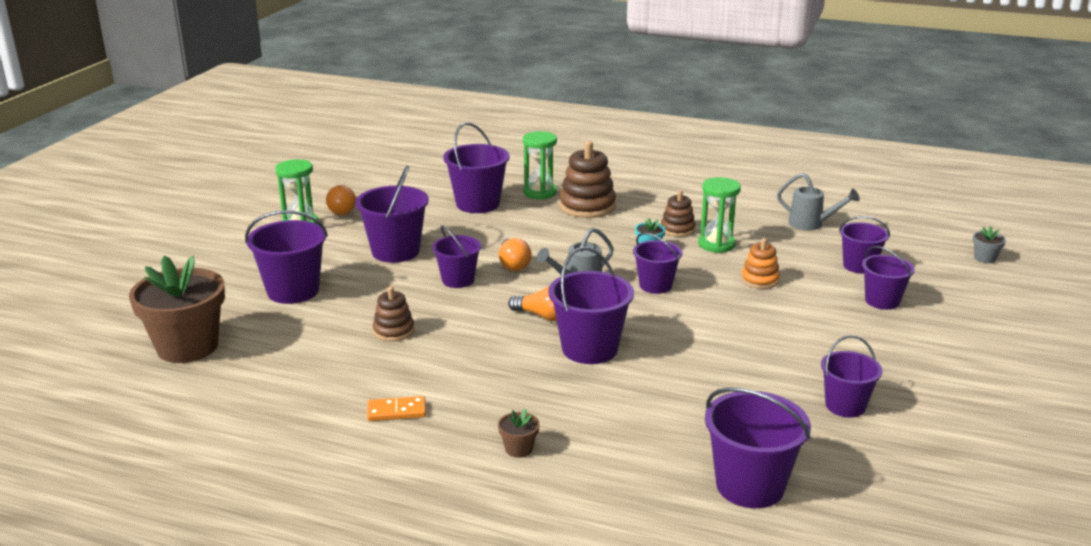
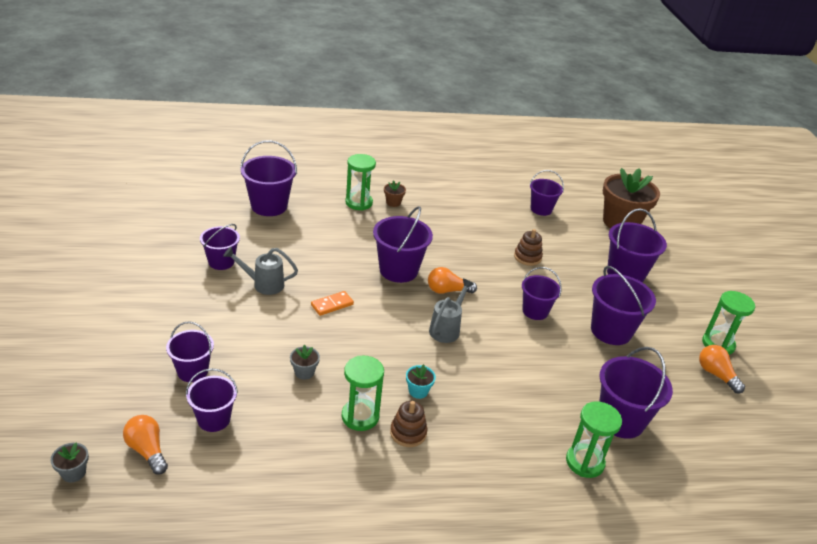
camera: 150 degrees right, 10 degrees up
(396, 411) = (470, 209): orange domino -> orange domino (332, 305)
(513, 264) = (512, 339): orange light bulb -> orange light bulb (147, 450)
(581, 460) = (359, 203): none -> green hourglass
(587, 206) = (519, 449): brown stacking toy -> none
(655, 285) = (387, 342): purple bucket -> purple bucket (541, 209)
(760, 280) = (304, 372): orange stacking toy -> grey flower pot
(811, 224) = (271, 487): grey watering can -> grey watering can (263, 284)

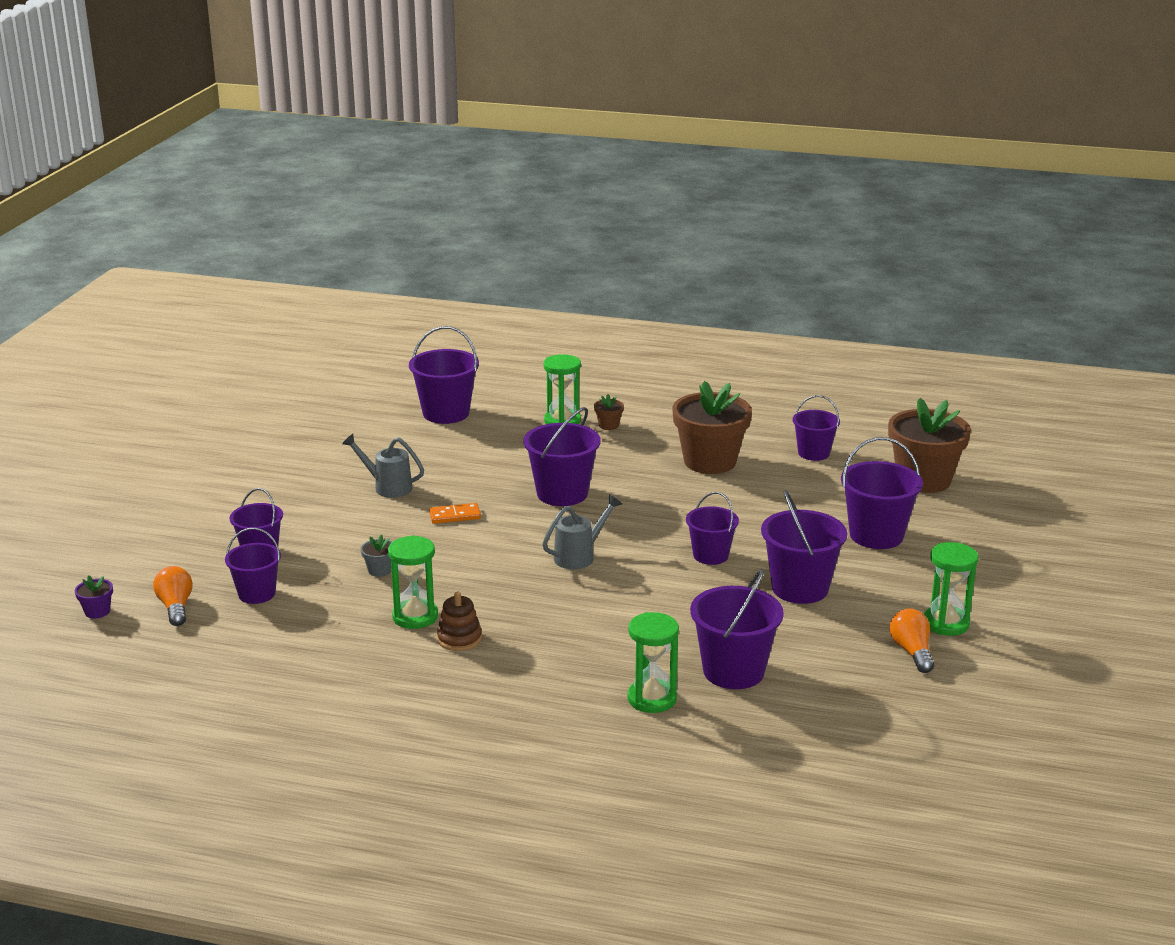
camera: 25 degrees right, 10 degrees down
(73, 473) = (97, 611): grey flower pot -> purple flower pot
(221, 262) = (353, 461): purple bucket -> none
(418, 391) = (499, 606): turquoise flower pot -> none
(447, 290) = (610, 521): orange light bulb -> none
(480, 226) = (710, 461): none -> brown flower pot
(527, 257) = (748, 501): brown stacking toy -> none

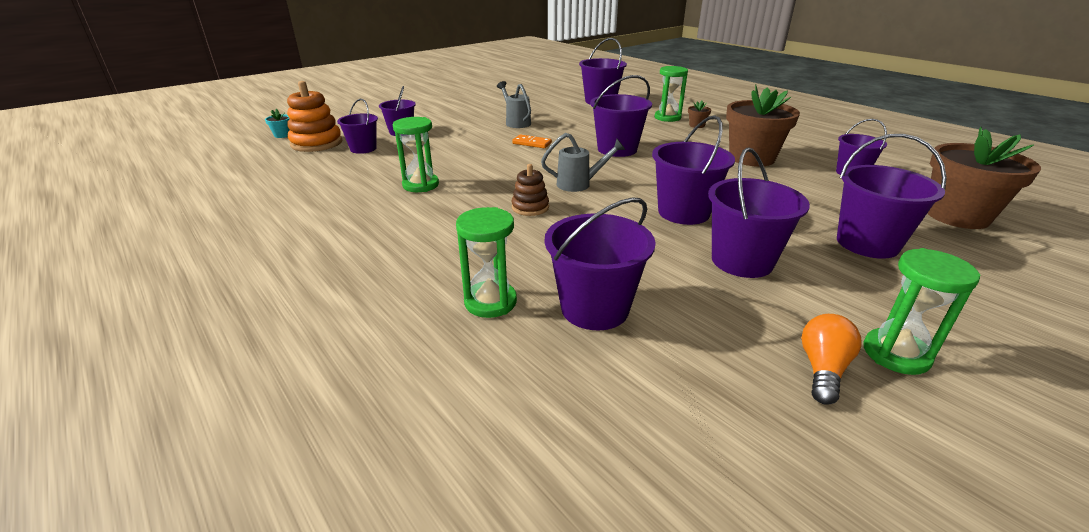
camera: 35 degrees right, 5 degrees up
(97, 611) = (282, 135): purple flower pot -> turquoise flower pot
(175, 607) = (316, 143): orange light bulb -> orange stacking toy
(380, 570) = (444, 156): grey flower pot -> none
(459, 639) = (424, 206): brown stacking toy -> brown stacking toy (530, 207)
(710, 555) = (683, 212): purple bucket -> purple bucket, size x1.55

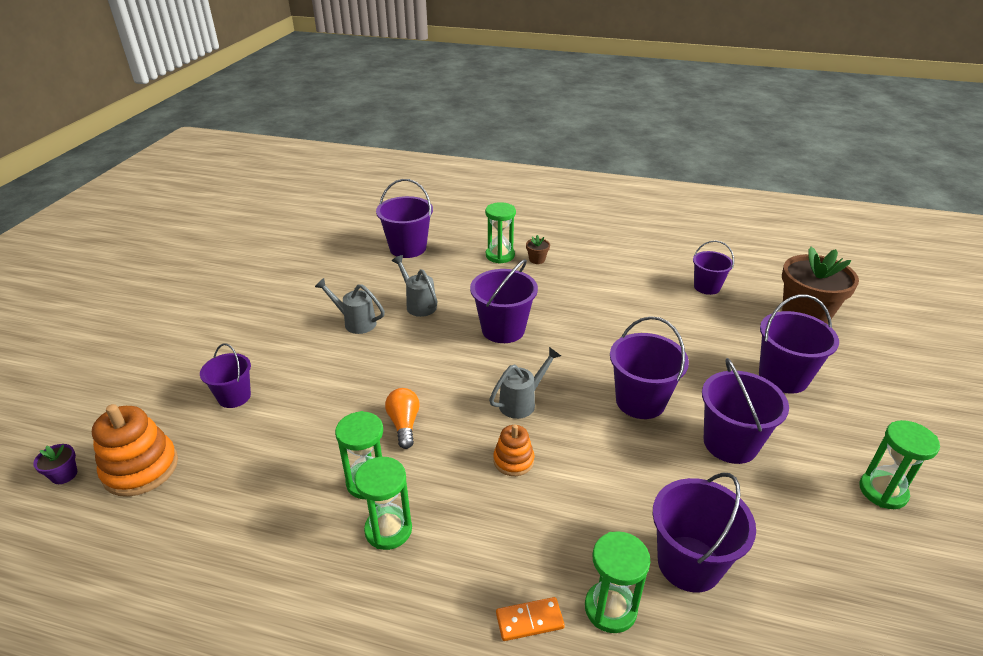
camera: 35 degrees left, 5 degrees up
(282, 135) = (64, 475): turquoise flower pot -> purple flower pot
(363, 149) = (221, 450): purple bucket -> none
(401, 207) = (388, 530): none -> green hourglass
(530, 207) = (513, 460): brown stacking toy -> orange stacking toy
(532, 143) = (411, 354): orange domino -> orange domino (529, 620)
(570, 125) = (418, 304): none -> grey watering can
(751, 158) = (623, 295): brown flower pot -> none
(822, 369) = (862, 533): orange light bulb -> orange light bulb (404, 424)

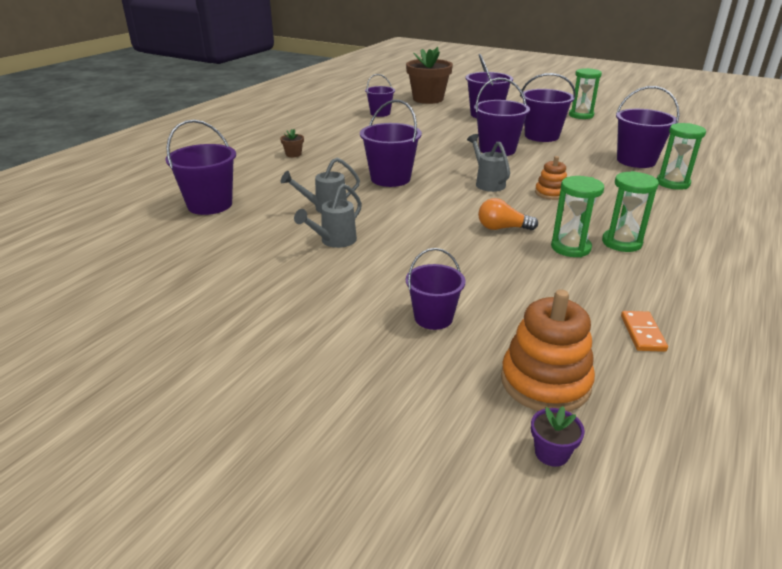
camera: 75 degrees left, 5 degrees down
(500, 255) = (271, 166): green hourglass -> none
(529, 620) = (688, 205): orange domino -> orange domino (642, 333)

